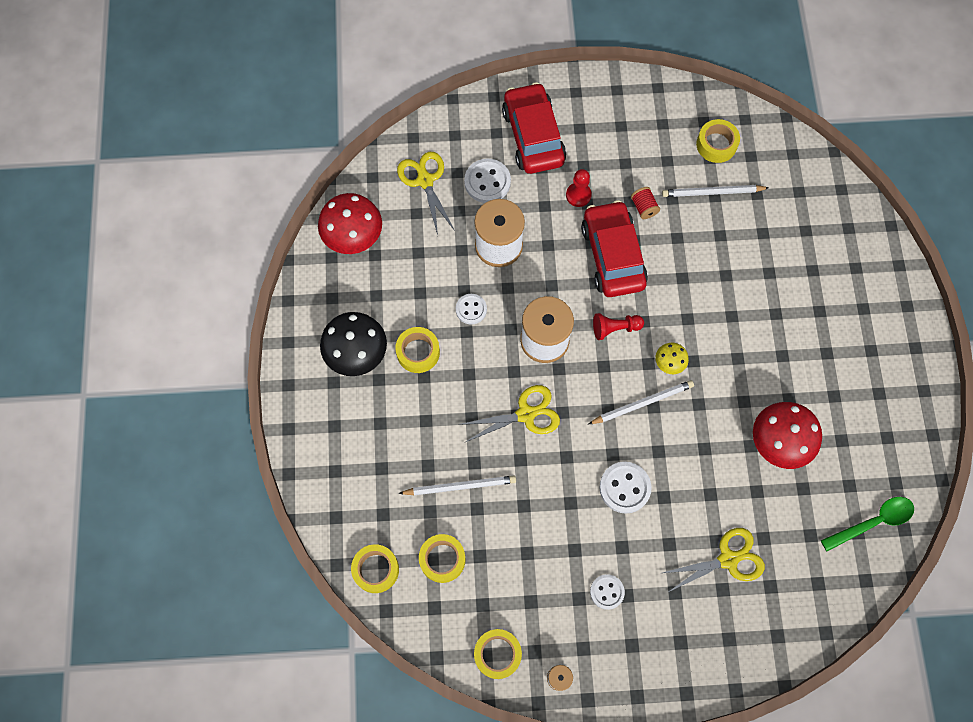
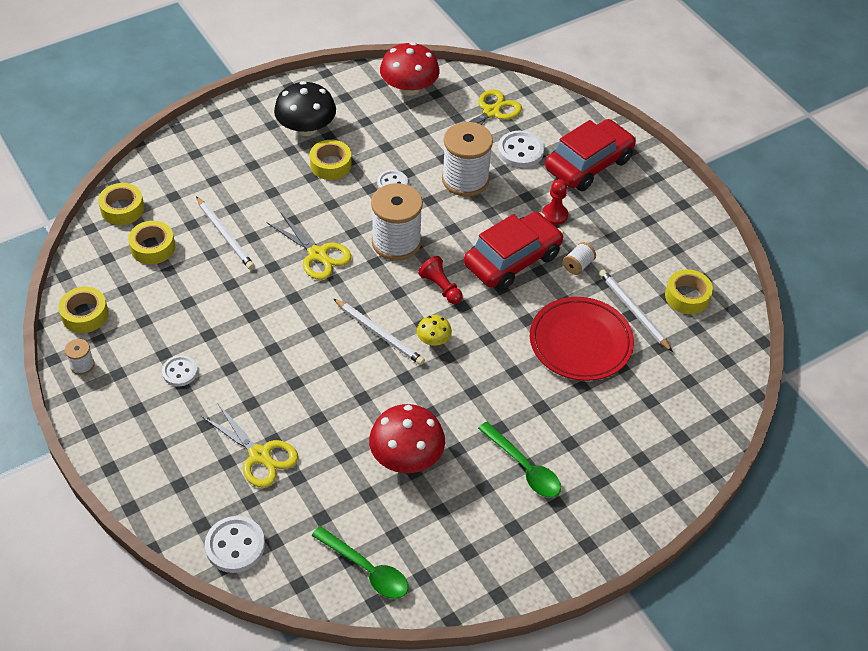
camera: 60 degrees right, 20 degrees down
(624, 488) = (288, 350): white button -> white button (235, 546)
(643, 207) = (578, 265): red spool -> white spool
(725, 250) = (580, 342): none -> red plate
(828, 357) = (524, 467): none -> green spoon

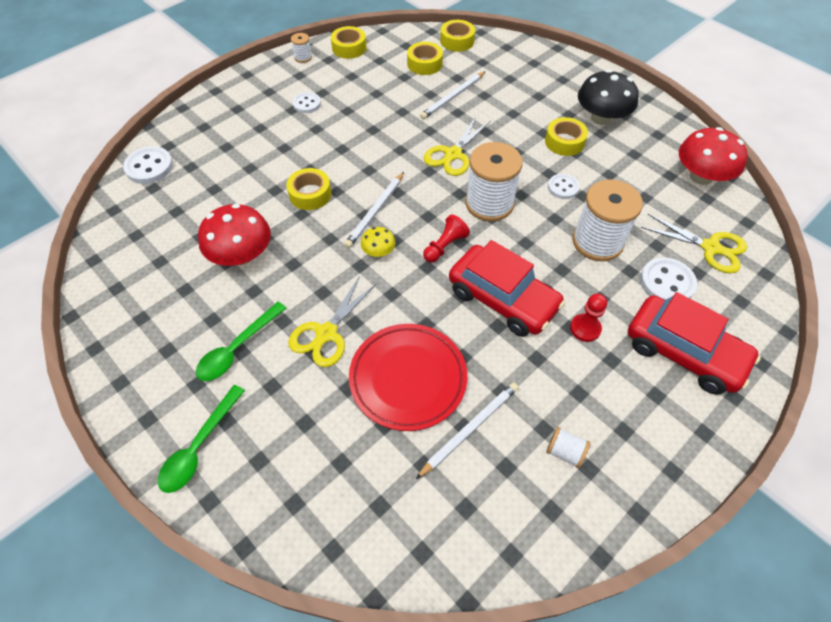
camera: 80 degrees right, 5 degrees up
(260, 455) = (233, 163): yellow scissors -> yellow scissors (326, 334)
(366, 569) = (125, 248): green spoon -> green spoon (199, 446)
(578, 265) = (519, 361): white spool -> white spool (565, 452)
(687, 296) = (513, 490): yellow tape -> yellow tape (310, 194)

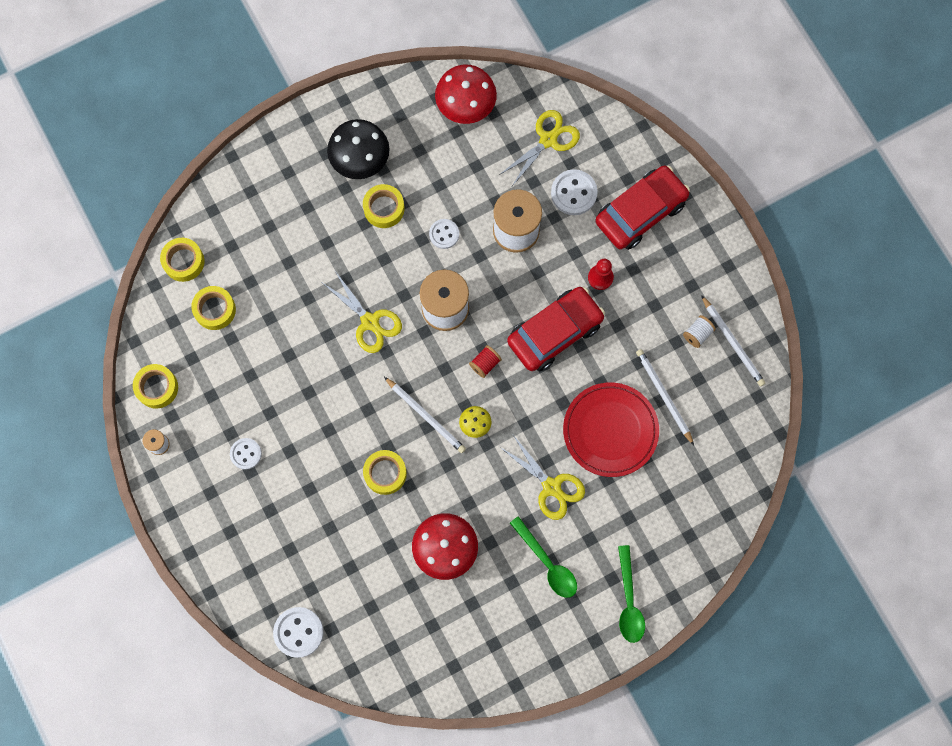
camera: 75 degrees left, 20 degrees up
(199, 446) = (629, 601): green spoon -> green spoon turned 45 degrees clockwise
(445, 246) = (485, 364): red pawn -> red spool
(453, 97) = (282, 296): white pencil -> white pencil (733, 342)

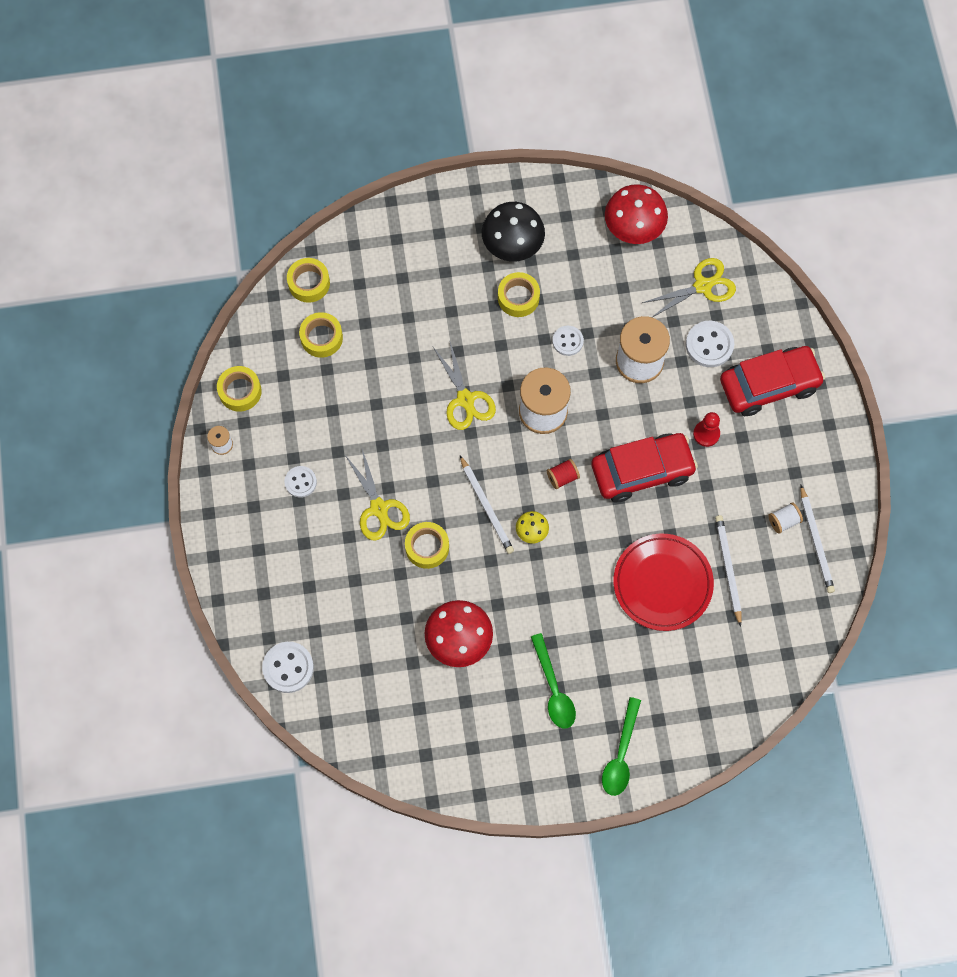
camera: 20 degrees right, 5 degrees down
(552, 487) = (585, 617): yellow scissors -> yellow scissors (379, 508)

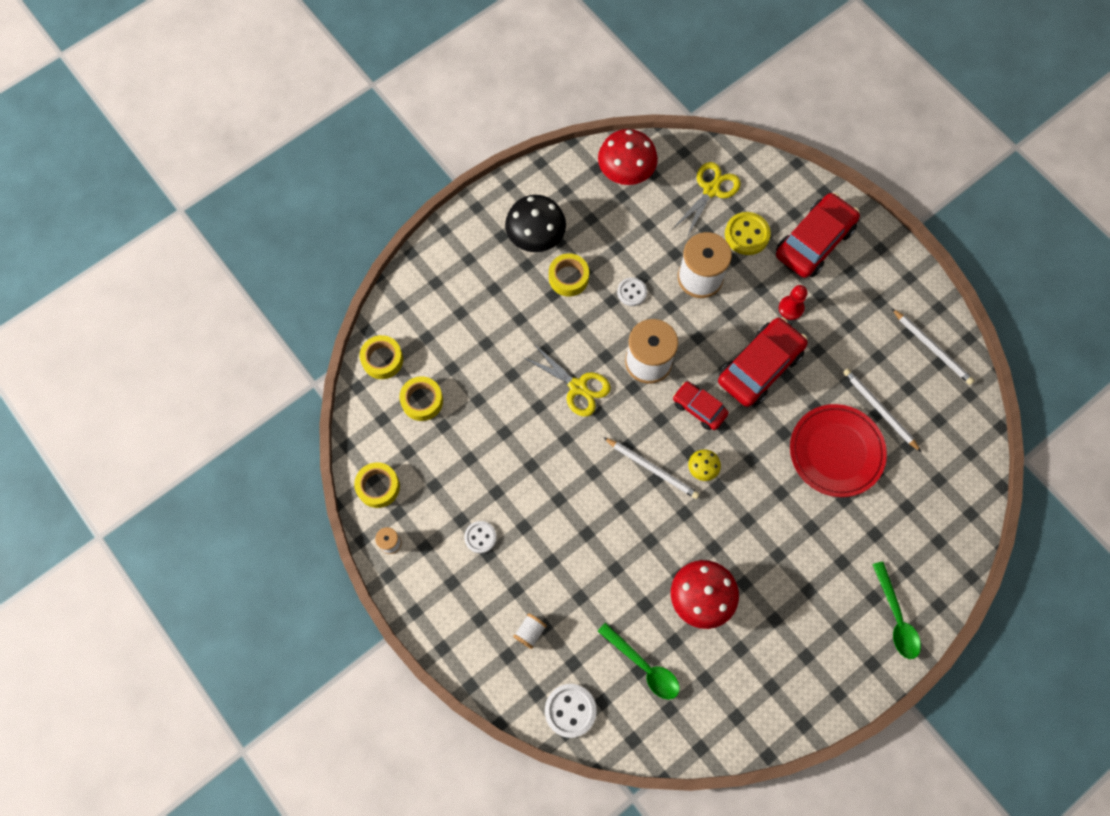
camera: 30 degrees left, 0 degrees up
(379, 508) = (562, 522): yellow scissors -> none
(427, 547) = (624, 532): yellow tape -> none
(553, 689) = (806, 594): green spoon -> green spoon (644, 666)
(562, 477) = (699, 408): red spool -> red car
(709, 345) = (747, 234): white button -> yellow button
(783, 521) = (896, 345): white spool -> white spool (530, 632)

